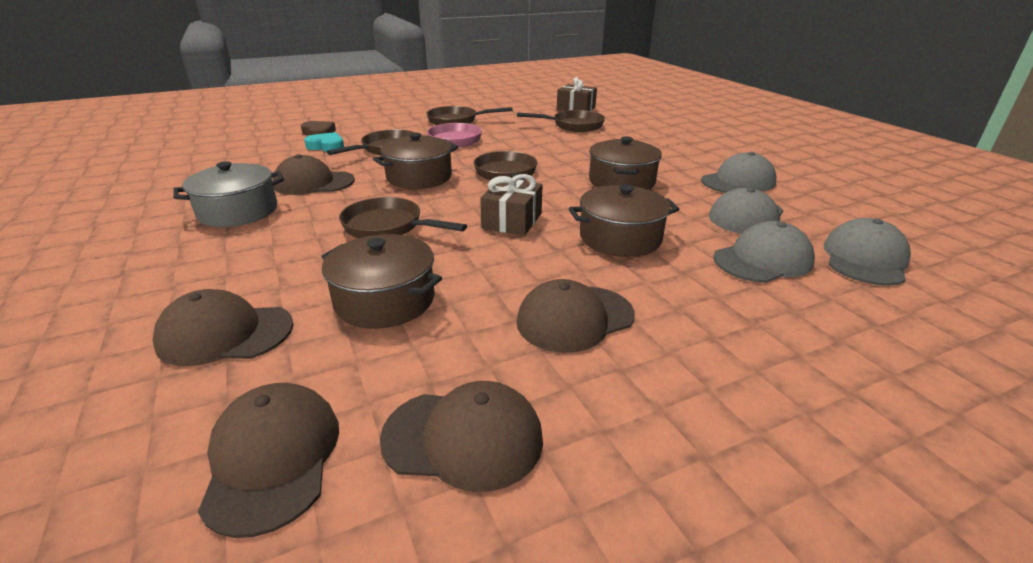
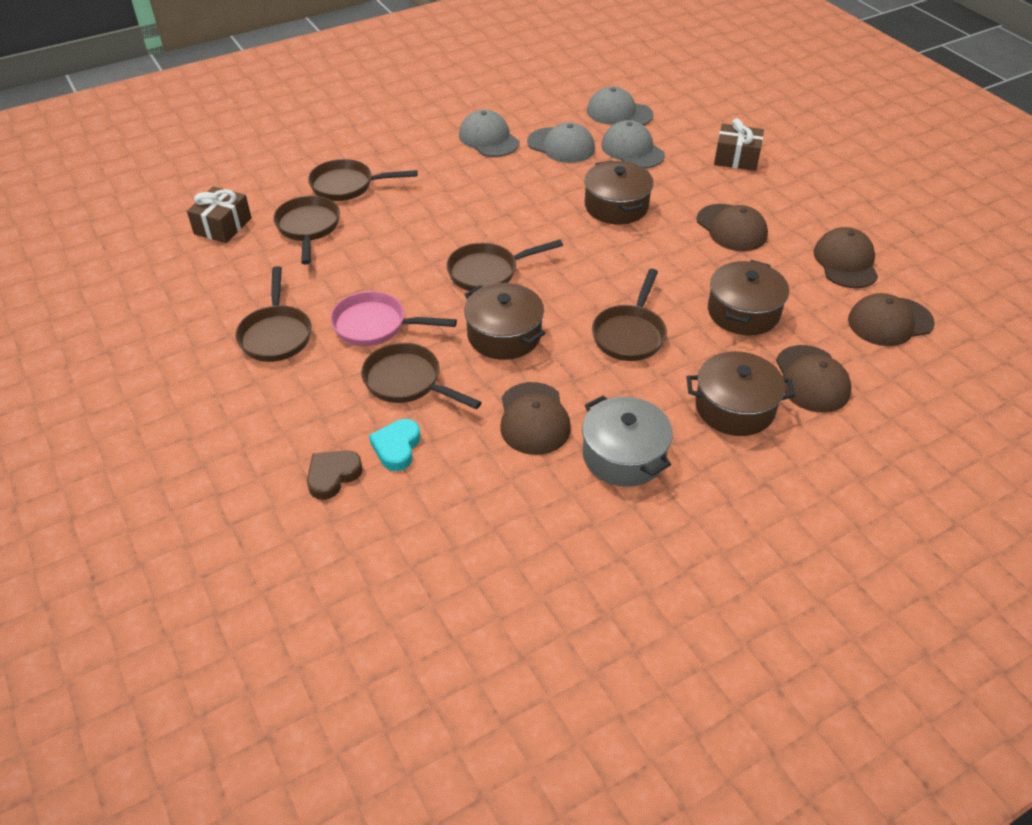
camera: 95 degrees left, 15 degrees up
(512, 221) = (599, 261): brown gift -> brown gift (736, 158)
(621, 181) = (497, 200): brown pot -> brown pot (734, 407)
(632, 134) = (347, 186): none -> brown pan

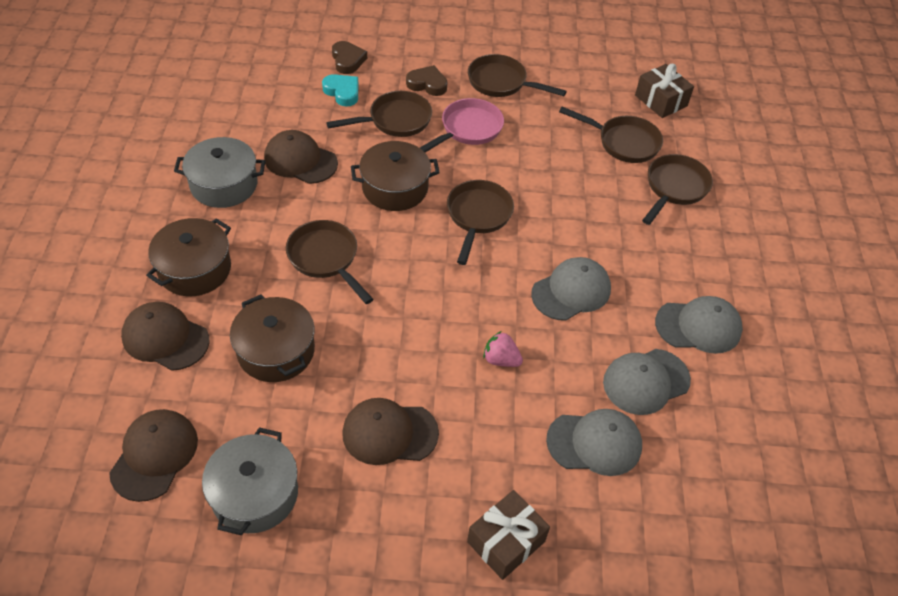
camera: 120 degrees right, 5 degrees up
(324, 387) = (427, 84): none -> brown heart
(616, 206) = (501, 359): brown pot -> pink strawberry
(619, 113) = (686, 485): grey cap -> grey cap (571, 291)
(845, 262) = (255, 494): brown cap -> grey pot

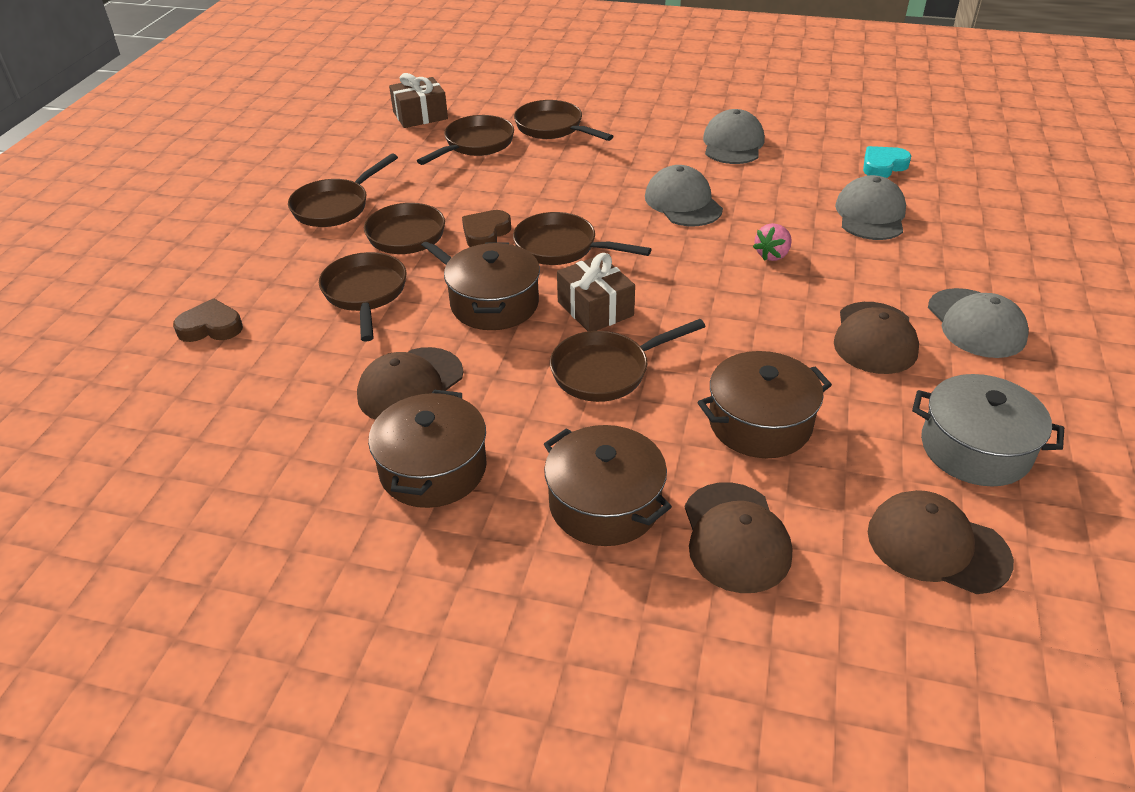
camera: 75 degrees left, 10 degrees down
(165, 338) = (735, 537): brown cap -> brown cap turned 45 degrees counterclockwise
(224, 184) = (433, 469): grey pot -> brown pot
(342, 92) = (281, 336): turquoise heart -> turquoise heart (883, 166)
(427, 84) = (306, 262): brown heart -> brown heart (485, 233)
(468, 129) = (410, 239): pink pan -> brown pan
(506, 541) = (989, 276): brown gift -> brown gift (595, 308)
(646, 381) = (797, 179): grey cap -> grey cap (976, 323)

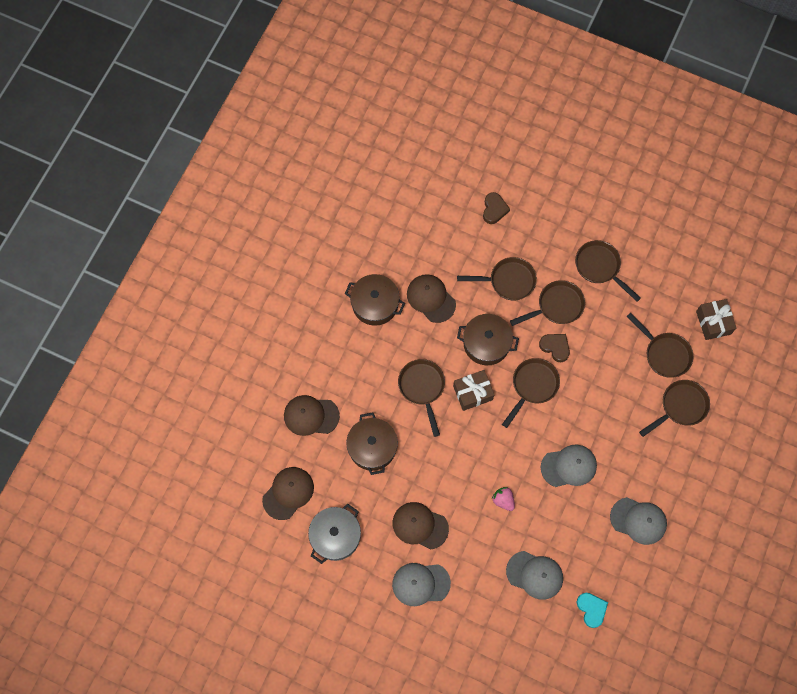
camera: 100 degrees right, 30 degrees up
(604, 504) = (340, 369): brown pot -> none

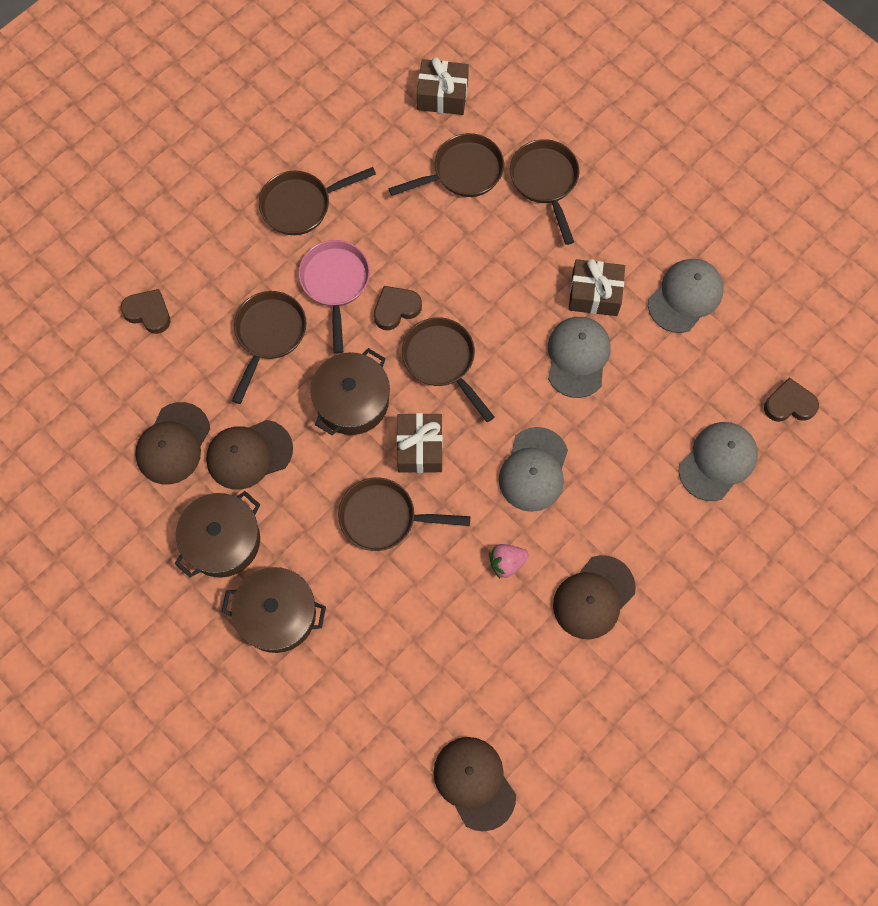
camera: 70 degrees left, 0 degrees up
(311, 416) = (363, 703): brown cap -> brown cap (173, 444)
(335, 536) = (567, 731): grey pot -> none
(372, 447) = (448, 625): brown pot -> brown pot (277, 614)
(420, 584) = (681, 627): grey cap -> grey cap (534, 470)
(503, 500) = (596, 464): pink strawberry -> pink strawberry (506, 562)
(556, 306) = (335, 284): brown pan -> pink pan
(591, 609) = (789, 404): turquoise heart -> brown heart
(616, 463) = (594, 294): none -> brown gift

